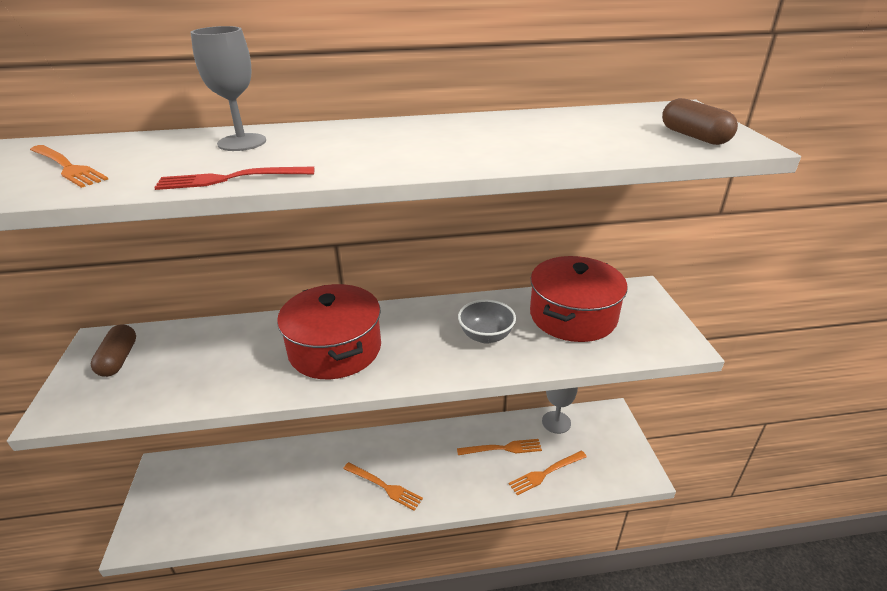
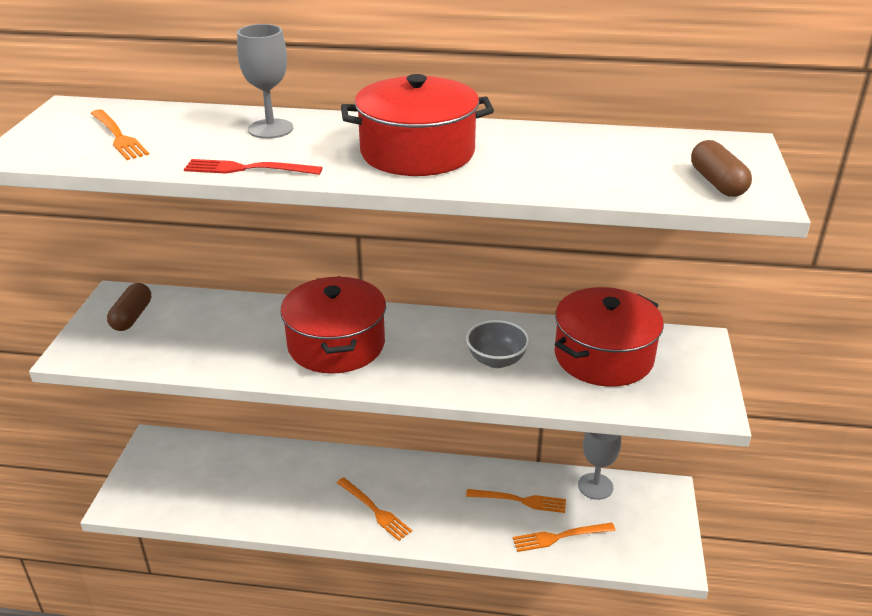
camera: 15 degrees right, 0 degrees up
(404, 145) = (417, 152): none -> red pot

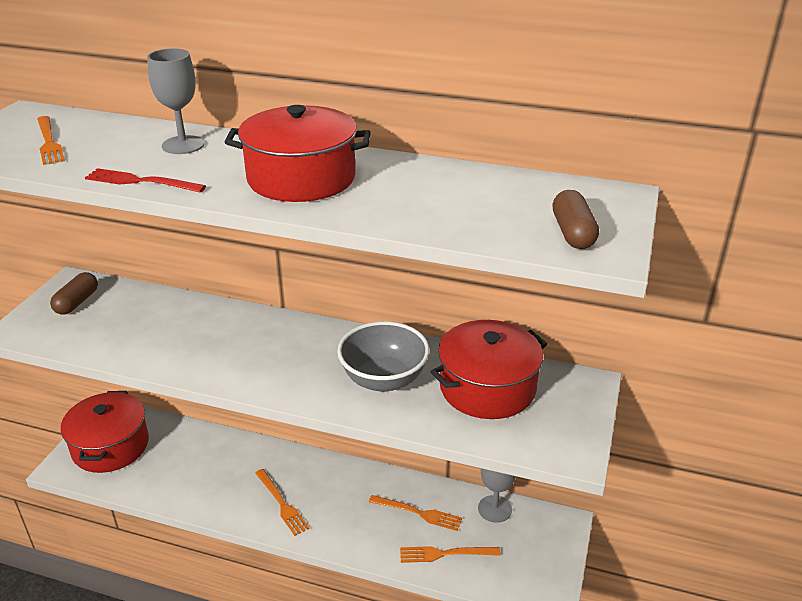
camera: 10 degrees right, 0 degrees up
(336, 344) = (243, 348): red pot -> red pot (110, 446)
(496, 360) = (384, 379): grey bowl -> grey bowl, size x1.51

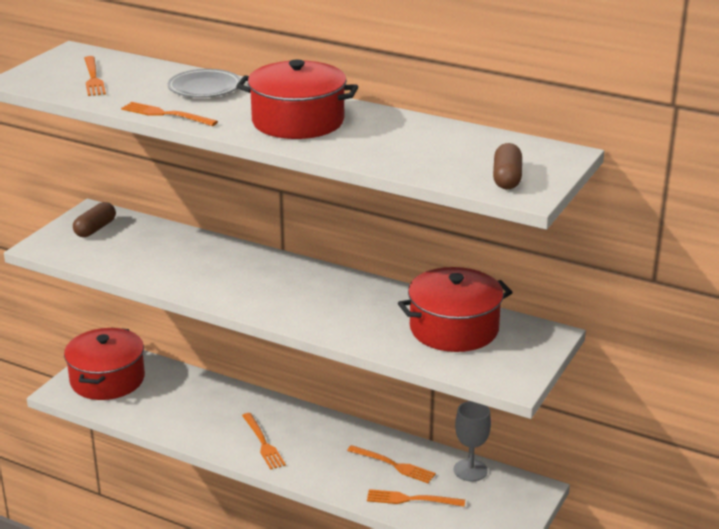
camera: 10 degrees right, 5 degrees down
(141, 181) = (165, 114): red fork -> orange fork
(183, 145) = (204, 88): grey goblet -> grey plate
(384, 379) = (361, 313): grey bowl -> none

